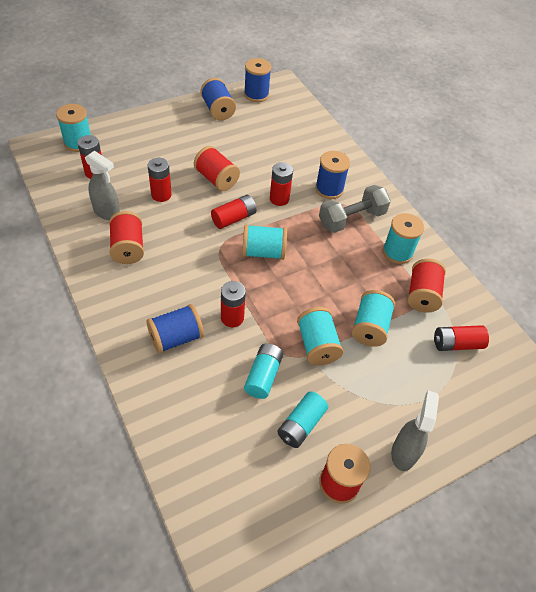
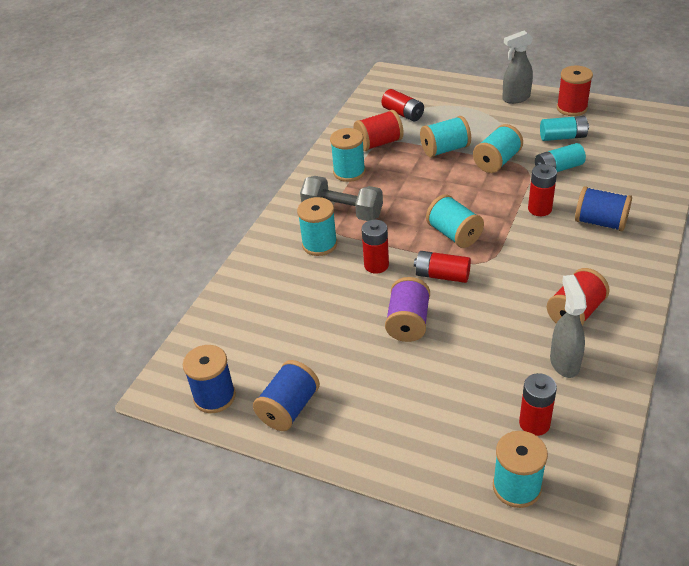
camera: 120 degrees left, 10 degrees down
(161, 195) = (485, 344): red battery -> none
(216, 179) = (408, 323): red spool -> purple spool
(329, 189) = (319, 244): blue spool -> turquoise spool

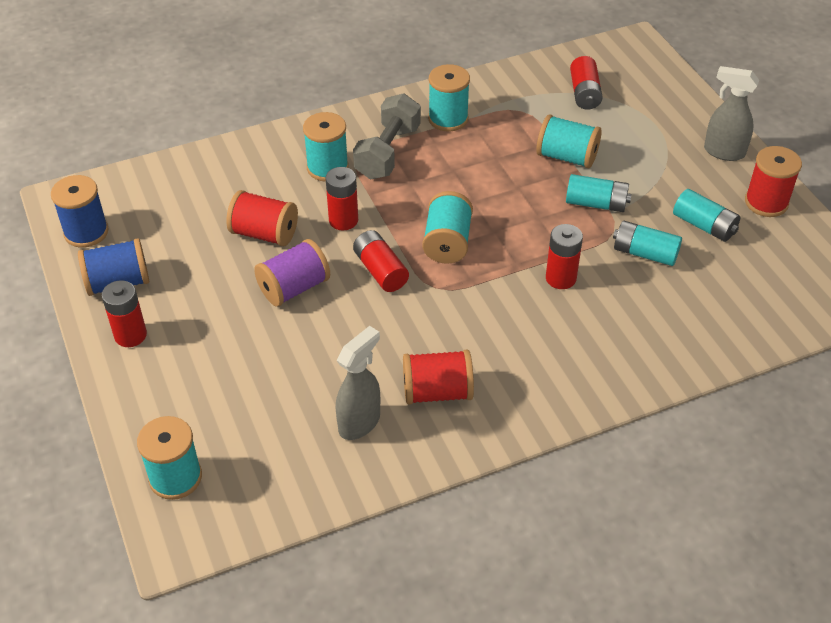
camera: 40 degrees right, 5 degrees up
(342, 212) = (387, 152): grey dumbbell -> grey dumbbell turned 45 degrees clockwise
(379, 143) = (516, 108): red spool -> red spool (264, 234)
(497, 162) = (596, 204): turquoise spool -> turquoise battery
(534, 423) = (261, 446): red battery -> red battery (130, 335)
(600, 222) = (596, 334): blue spool -> none

